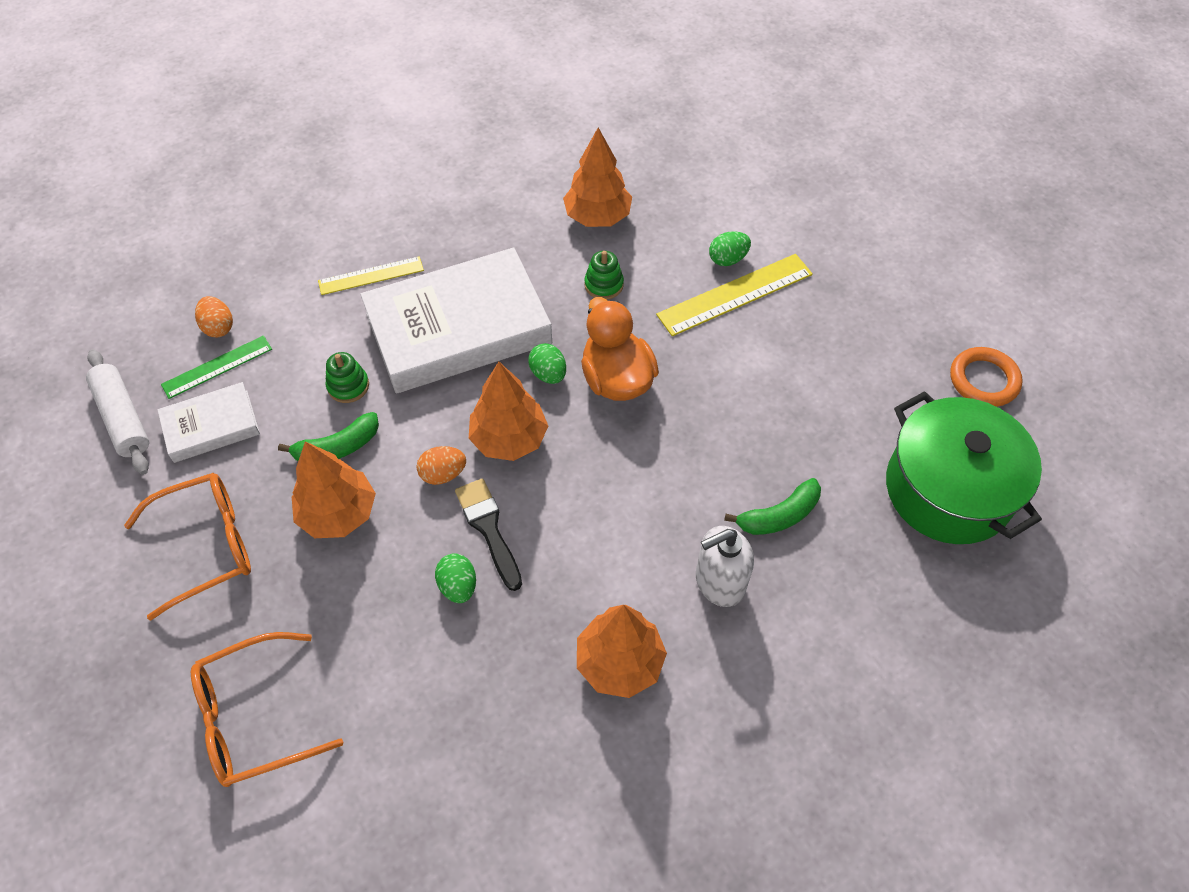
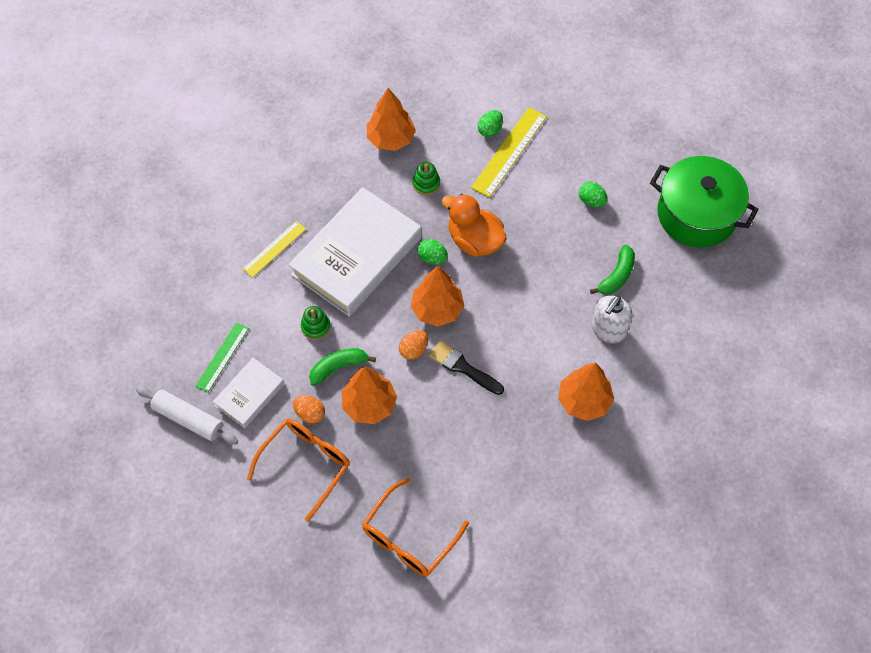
camera: 30 degrees left, 5 degrees up
(218, 327) = (201, 331): orange egg -> orange egg (310, 413)
(337, 448) = (338, 367): green banana -> green banana turned 150 degrees counterclockwise
(458, 586) = (469, 408): green egg -> green egg (591, 201)
(983, 380) = (680, 138): orange ring -> none

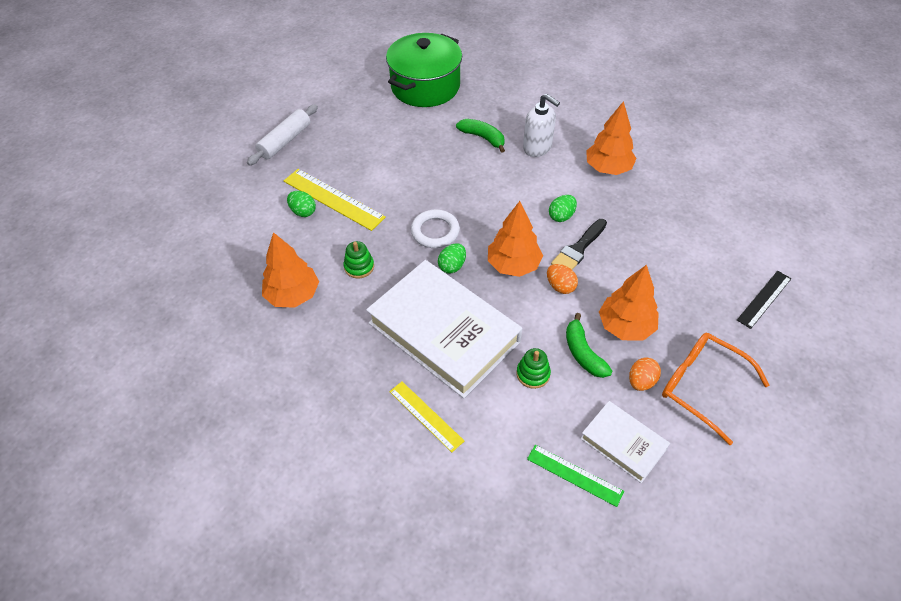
camera: 85 degrees left, 10 degrees down
(188, 419) = (661, 514): white rolling pin -> white rolling pin (285, 141)
(409, 537) = (764, 299): orange glasses -> black ruler
(474, 241) = (435, 231): orange duck -> white ring
(591, 201) = (401, 147): green egg -> green egg (561, 216)

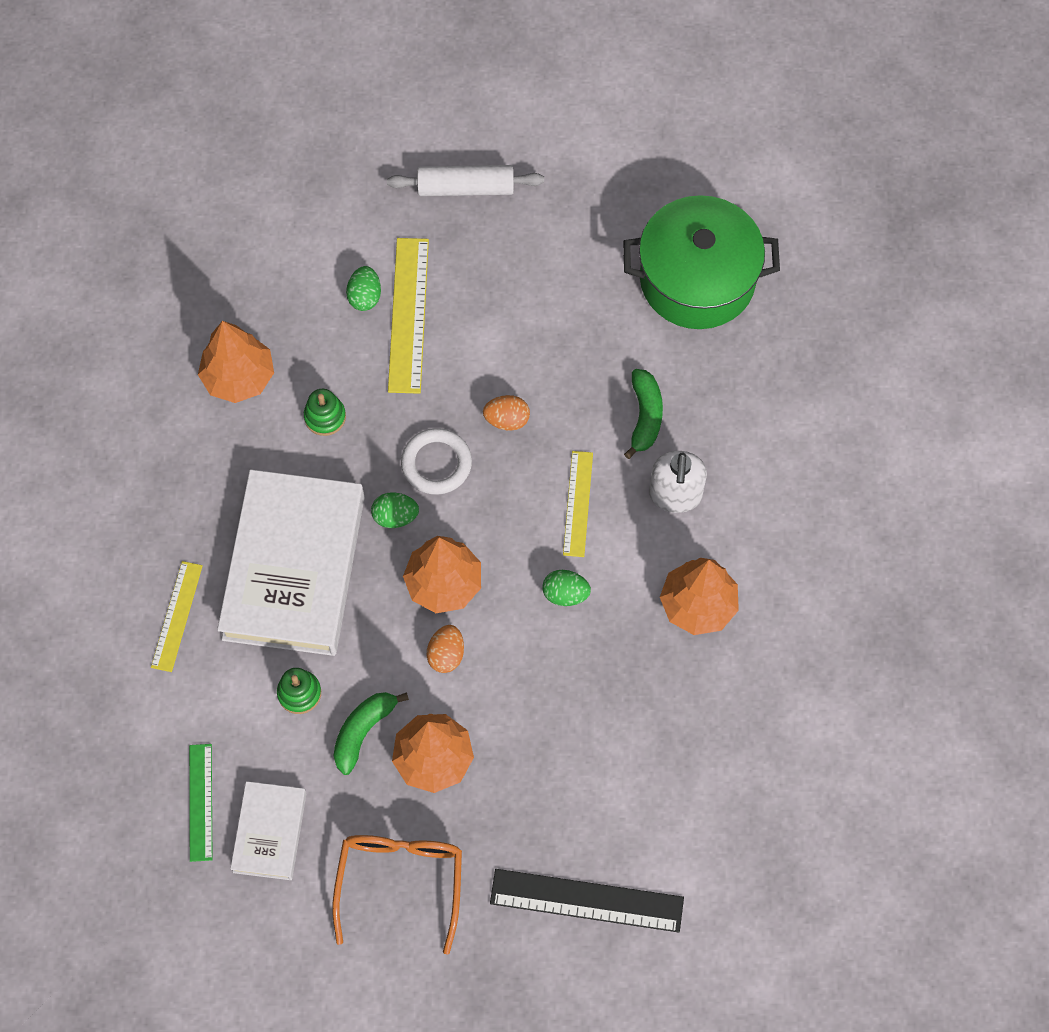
camera: 55 degrees right, 15 degrees up
(511, 186) = (578, 503): none -> yellow ruler
(578, 248) = (523, 643): black brush -> none
(641, 381) = (364, 813): orange egg -> orange egg (507, 420)
(764, 299) = (586, 900): black ruler -> black ruler, size x1.58

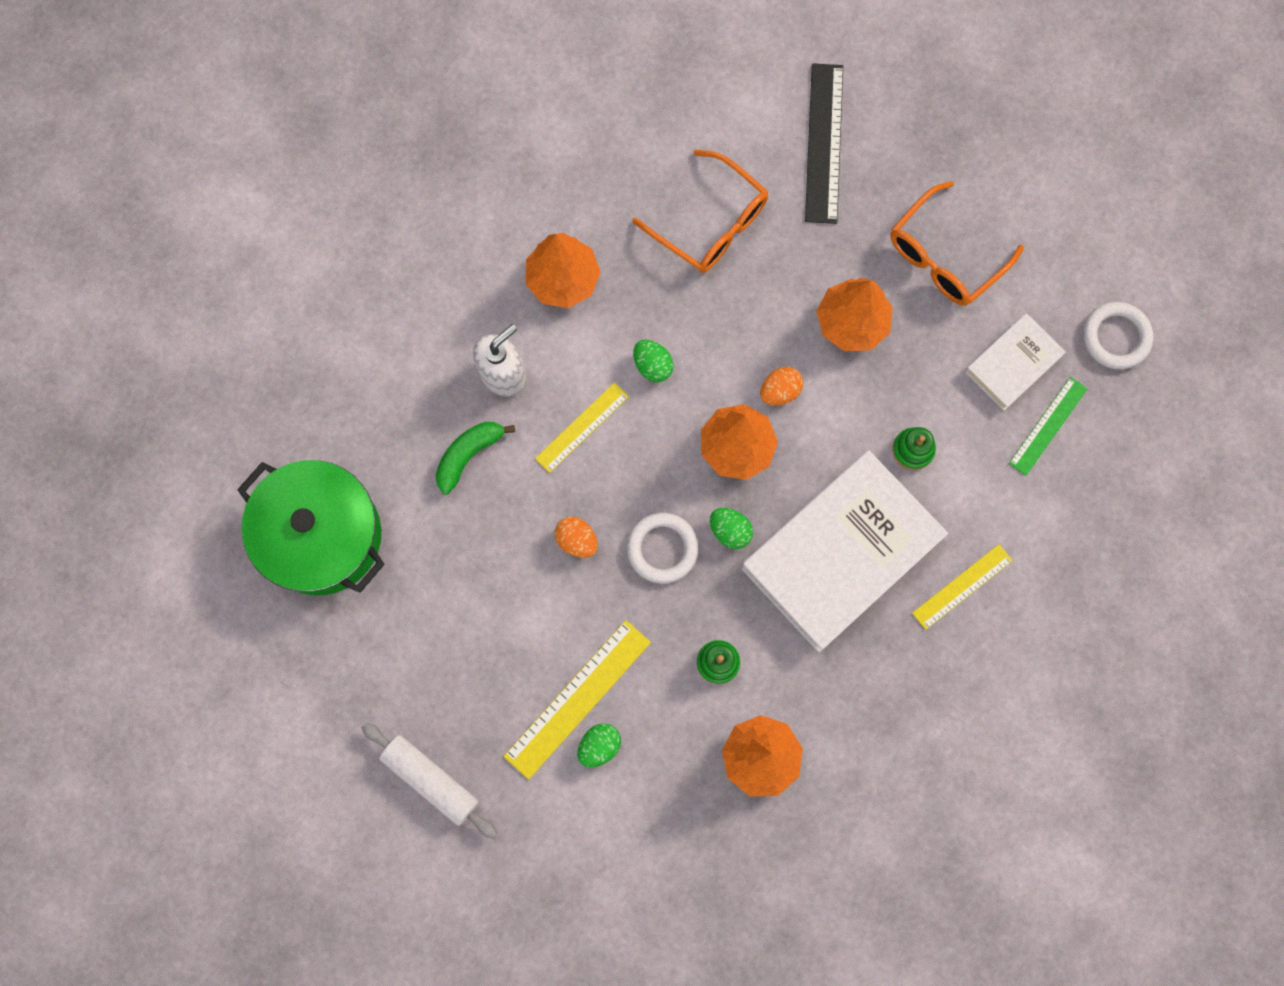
camera: 140 degrees left, 10 degrees up
(196, 928) = (1116, 337): none -> white ring
(363, 731) = (887, 383): green banana -> none
(586, 900) = (824, 143): black ruler -> black ruler turned 45 degrees clockwise
(621, 749) = (710, 223): none -> orange glasses

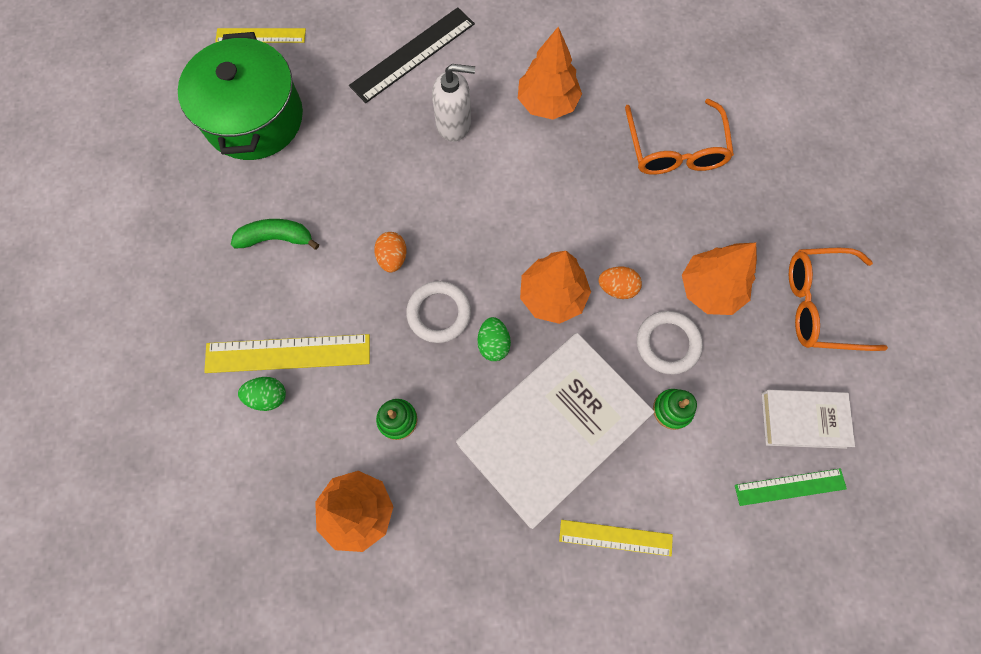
camera: 45 degrees right, 5 degrees down
(431, 780) = (152, 314): white rolling pin -> none
(468, 455) = (384, 150): green banana -> green banana (276, 238)
(582, 427) = (468, 195): yellow ruler -> yellow ruler (260, 36)
(652, 365) = (550, 199): green egg -> none
(824, 143) = (800, 165): black ruler -> black ruler (412, 55)
(841, 553) = (552, 430): white book -> white book turned 45 degrees counterclockwise
(1116, 337) = (903, 473): white ring -> white ring (667, 343)

